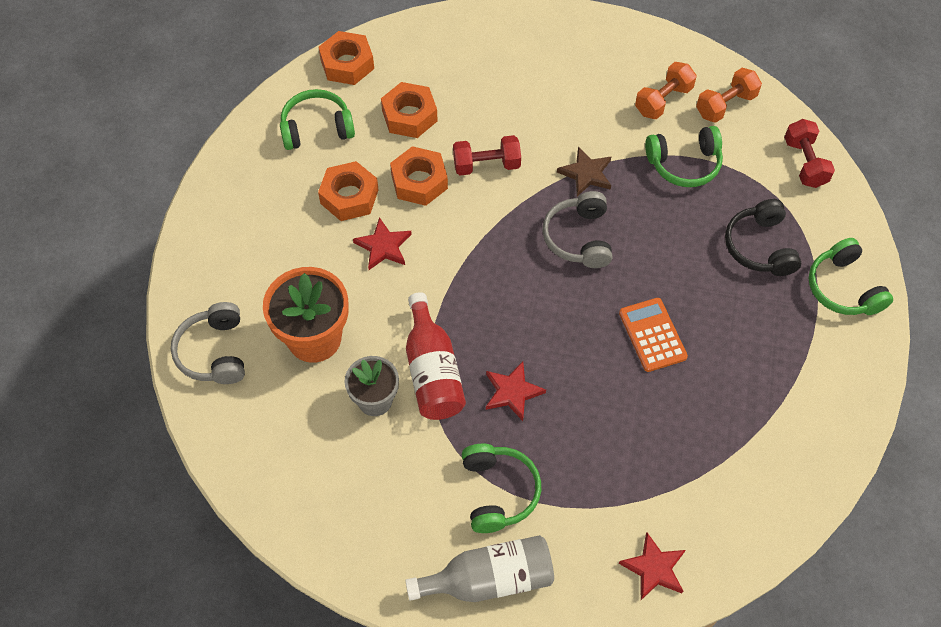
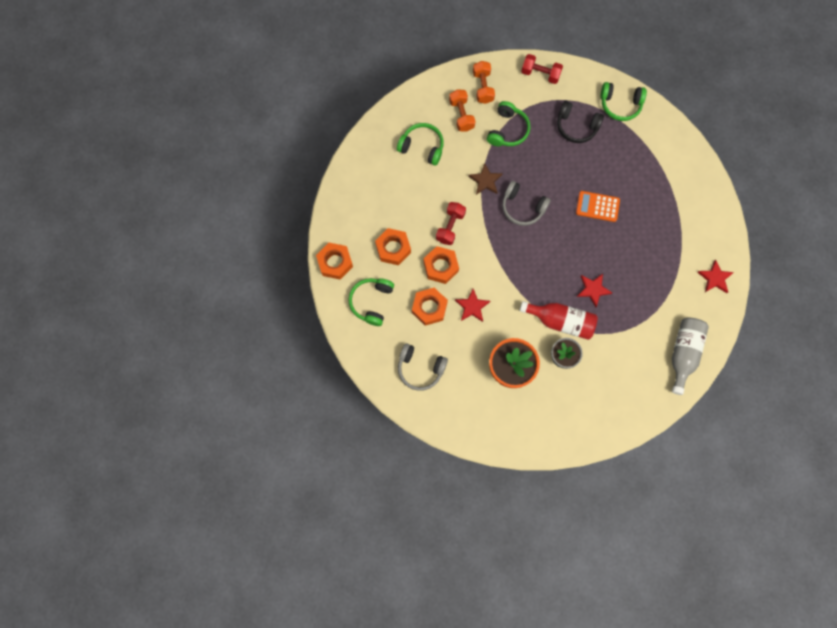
camera: 60 degrees left, 15 degrees up
(214, 352) = (489, 425): grey headphones -> grey headphones (420, 368)
(498, 492) = (642, 325): green headphones -> green headphones (422, 147)

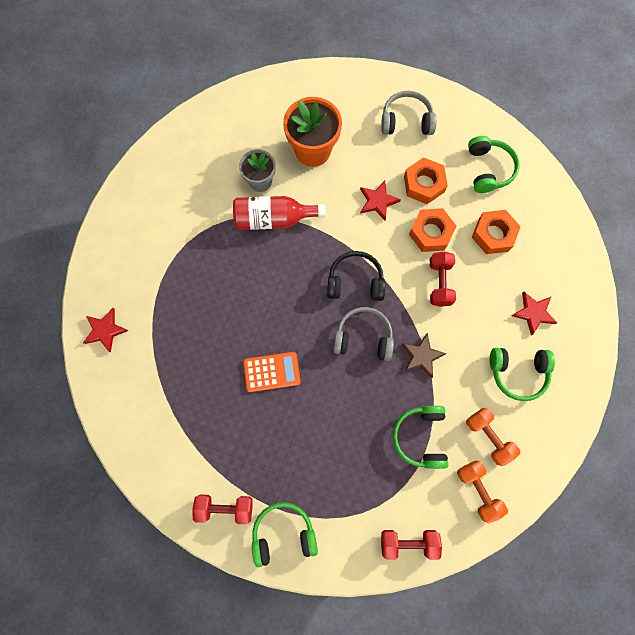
camera: 160 degrees right, 0 degrees up
(335, 263) = (549, 197): orange nut -> none
(576, 126) = (332, 476): black headphones -> black headphones (355, 281)
(593, 289) = (247, 267): red star -> red star (533, 313)
(654, 132) = (225, 507): none -> red dumbbell
(683, 353) = (126, 230): grey bottle -> none

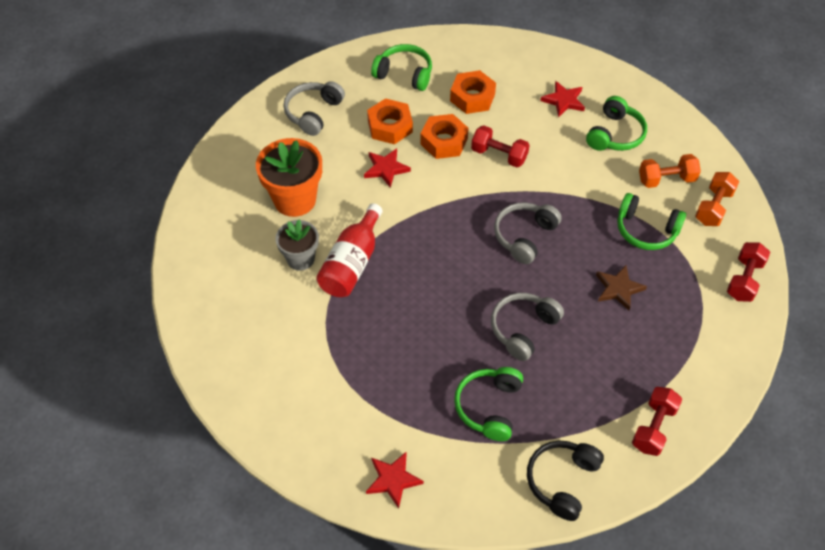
camera: 65 degrees left, 20 degrees down
(272, 372) = (523, 329): orange calculator -> grey headphones
(283, 533) = (700, 383): green headphones -> green headphones (489, 407)
(355, 281) = (462, 220): black headphones -> black headphones (562, 481)
(421, 356) = (566, 198): brown star -> brown star (618, 288)
(477, 490) = (713, 207): orange dumbbell -> orange dumbbell turned 60 degrees counterclockwise

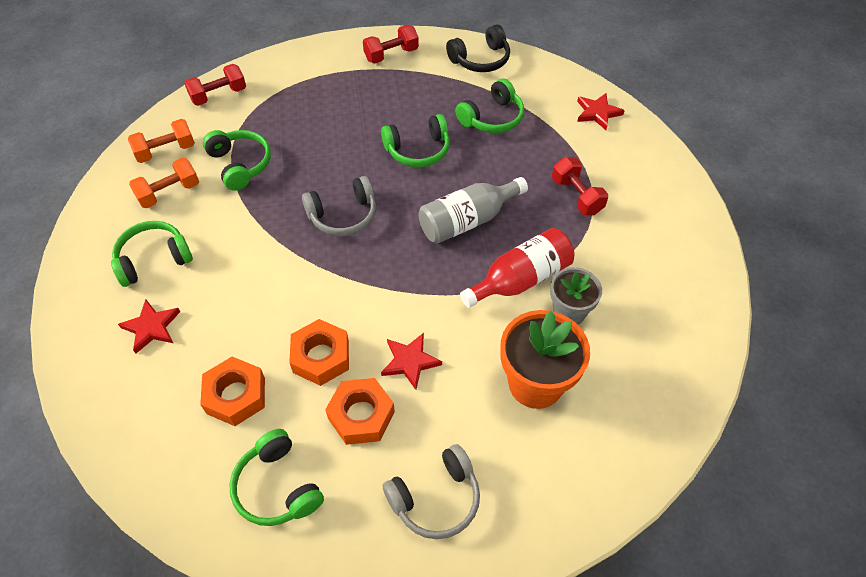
camera: 145 degrees left, 0 degrees up
(427, 287) = (467, 220): none -> grey bottle
(499, 155) = (283, 306): red dumbbell -> red dumbbell (576, 196)
(523, 329) = (418, 150): grey headphones -> green headphones
(618, 288) = (315, 137): brown star -> none
(666, 179) = (169, 193): orange dumbbell -> orange dumbbell turned 60 degrees counterclockwise

